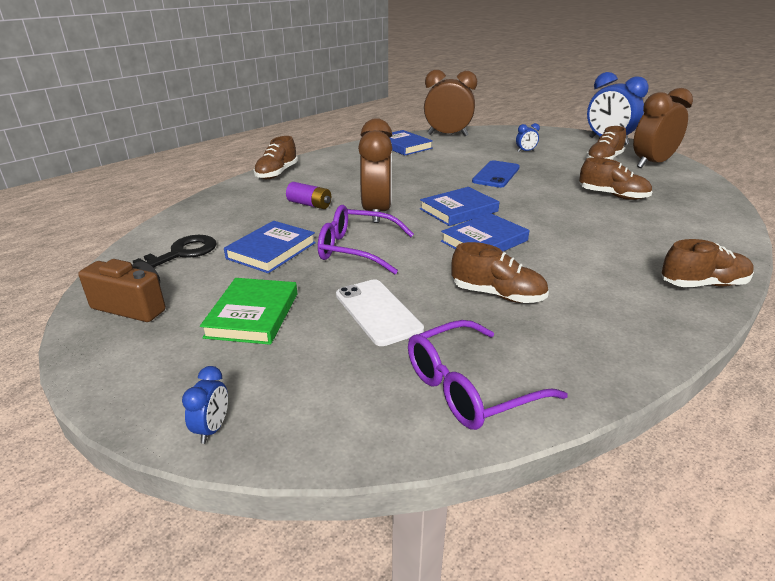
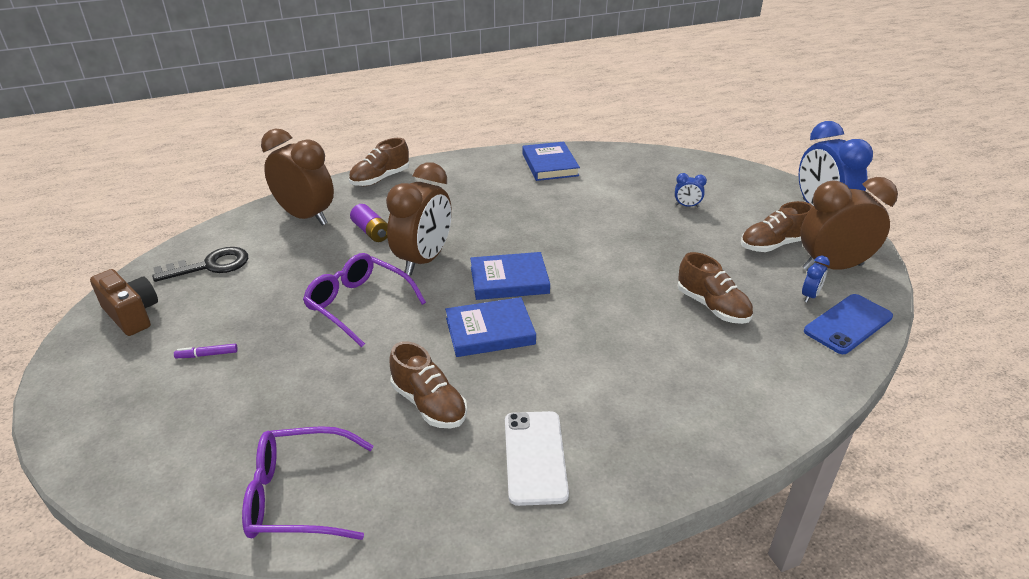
camera: 25 degrees right, 5 degrees up
(212, 428) = (89, 456): blue clock -> blue clock (809, 296)
(252, 315) = (207, 355): green book -> purple marker
(271, 250) = (285, 284): blue book -> none
(378, 312) = (305, 386): white phone -> white phone (535, 457)
(447, 135) = (620, 157): brown clock -> brown clock (306, 217)
(496, 174) = (608, 236): blue phone -> blue phone (848, 324)
(702, 284) = (659, 466): brown shoe -> none

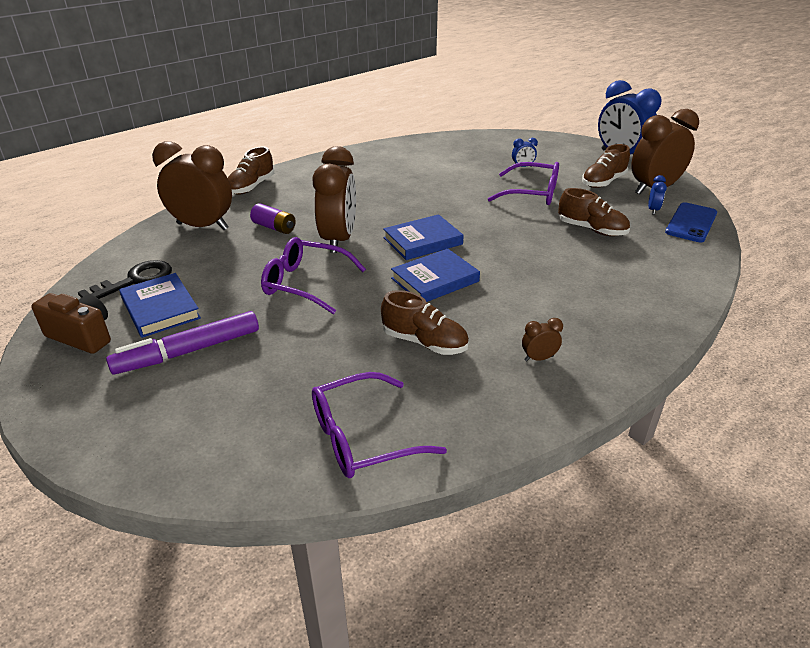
camera: 20 degrees left, 0 degrees up
(207, 355) = (188, 351): purple marker -> purple marker, size x2.44
(535, 457) = (538, 358): white phone -> brown clock
(550, 165) = (393, 155): blue book -> blue book (160, 308)
(674, 243) = (532, 193): none -> purple glasses

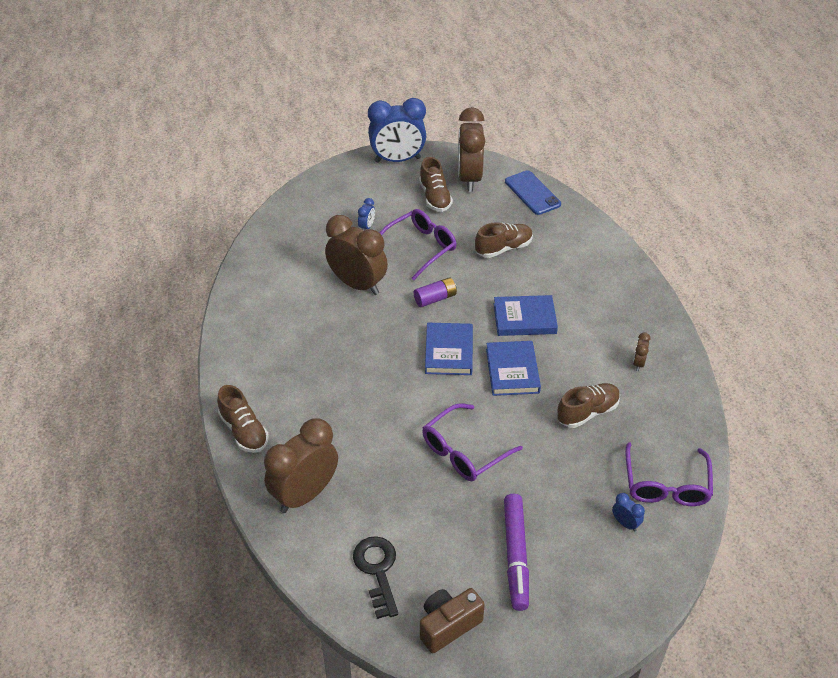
camera: 60 degrees left, 10 degrees up
(160, 308) = (439, 561): blue book -> blue book (524, 318)
(274, 227) = (349, 440): purple battery -> purple battery (435, 298)
(338, 240) = (407, 404): brown clock -> brown clock (357, 284)
(653, 210) = (500, 199): blue clock -> blue clock (625, 523)

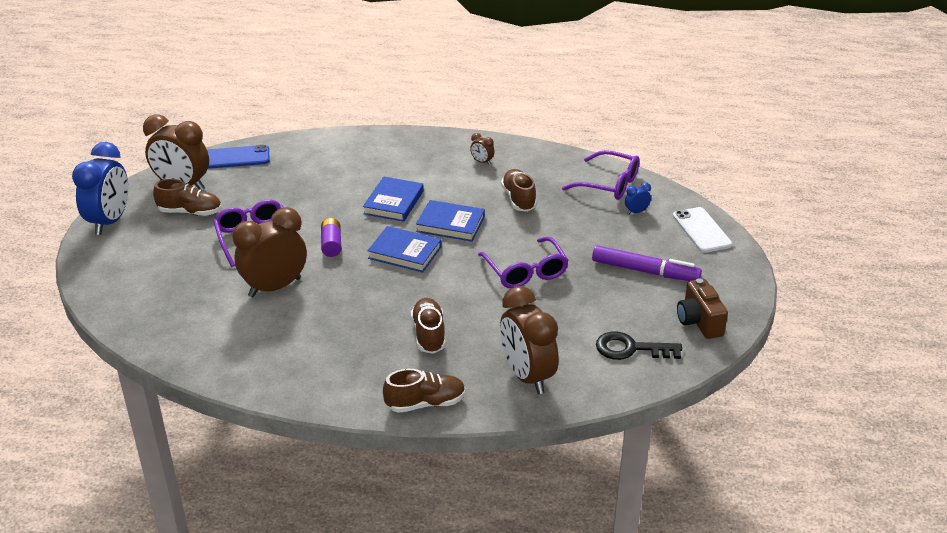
camera: 70 degrees left, 10 degrees down
(367, 227) = (195, 264): blue clock -> none
(503, 248) = (296, 191): brown shoe -> brown shoe (429, 334)
(625, 597) = (701, 230): none -> white phone

